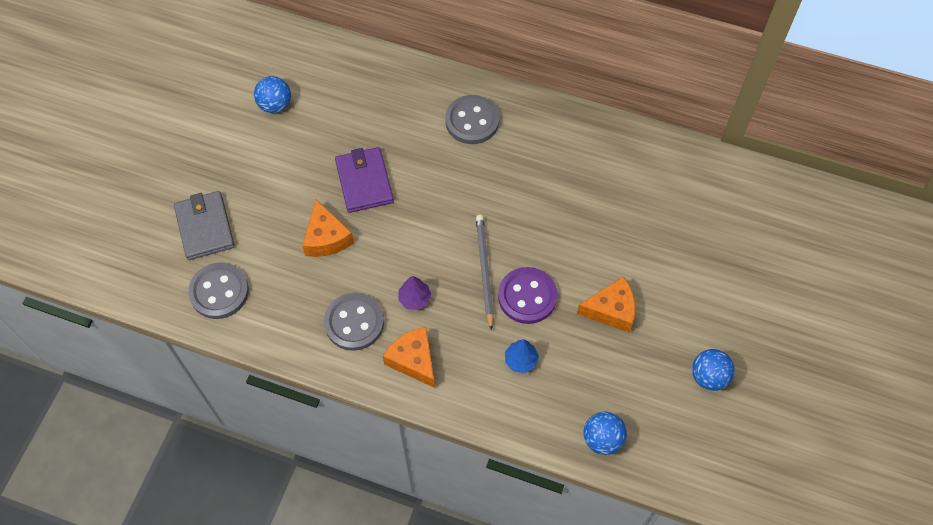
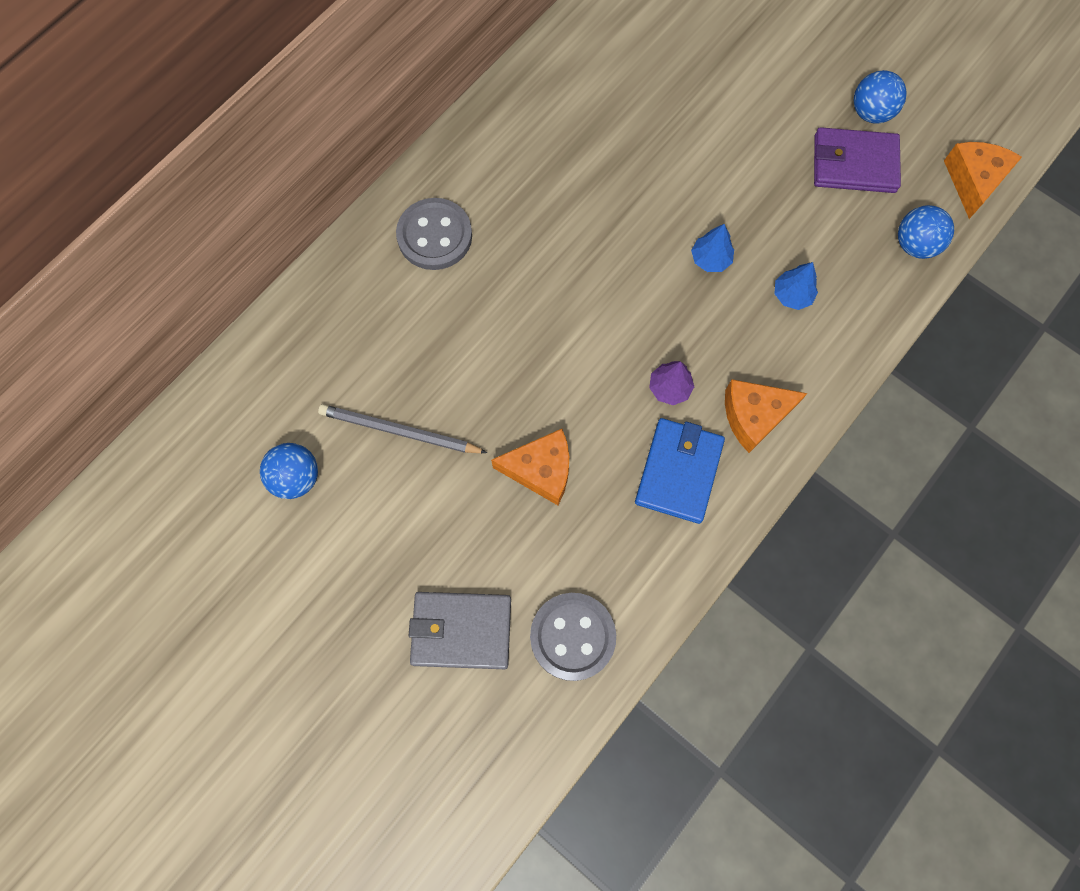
camera: 70 degrees left, 10 degrees up
(354, 322) = (679, 471): grey button -> blue wallet
(364, 182) = (473, 396): purple wallet -> purple wallet (854, 164)
(484, 270) = (658, 294): grey pencil -> grey pencil (399, 431)
(527, 296) = (710, 259): purple button -> blue tree
(611, 310) = (758, 177): orange cheese -> orange cheese (973, 181)

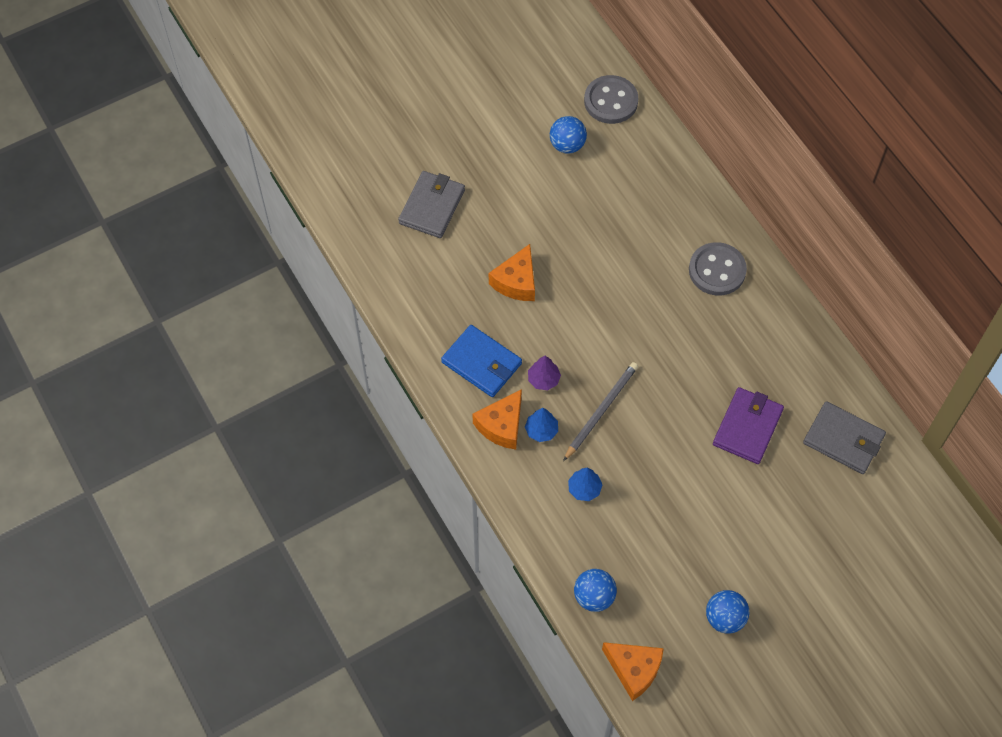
camera: 110 degrees right, 10 degrees down
(399, 431) = (576, 209): grey pencil -> grey pencil (601, 411)
(572, 636) = (401, 265): grey button -> grey button (611, 101)
(609, 54) = (843, 440): none -> grey wallet
(710, 259) = (634, 444): blue tree -> blue tree (541, 430)
(754, 416) = (502, 425): orange cheese -> orange cheese turned 150 degrees counterclockwise
(854, 164) = (681, 583): purple wallet -> purple wallet (747, 427)

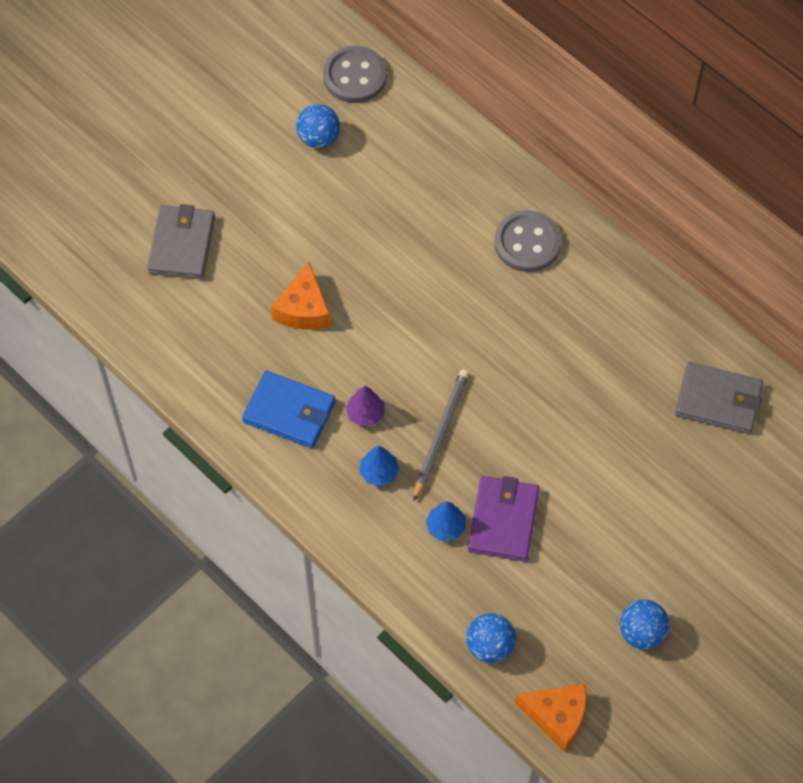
camera: 15 degrees left, 0 degrees up
(502, 425) = (332, 478): orange cheese -> none
(747, 427) = (609, 412): purple wallet -> purple wallet (503, 520)

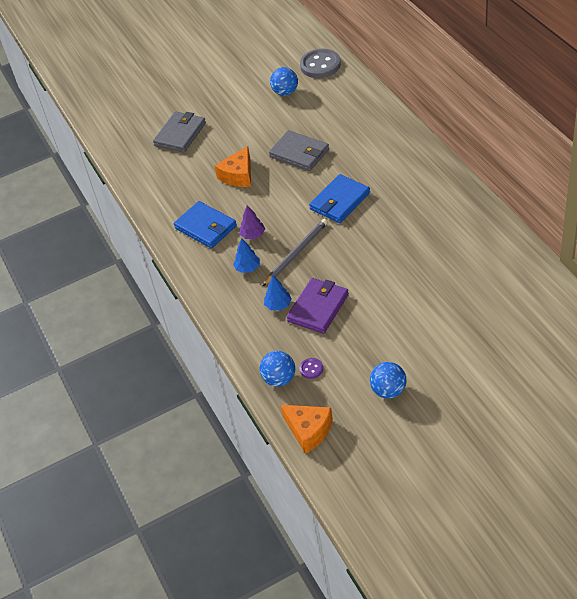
camera: 25 degrees right, 15 degrees down
(472, 331) = (339, 201): none -> blue wallet
(527, 243) = (395, 160): grey button -> none
(528, 621) = (311, 369): none -> purple button
(718, 400) = (493, 263): grey wallet -> grey wallet (299, 153)

